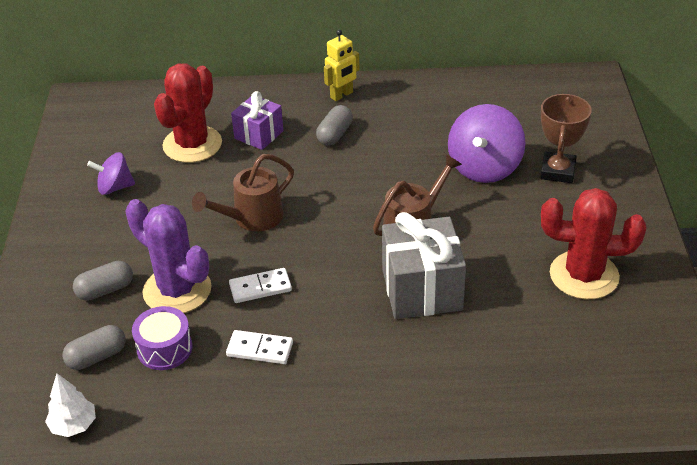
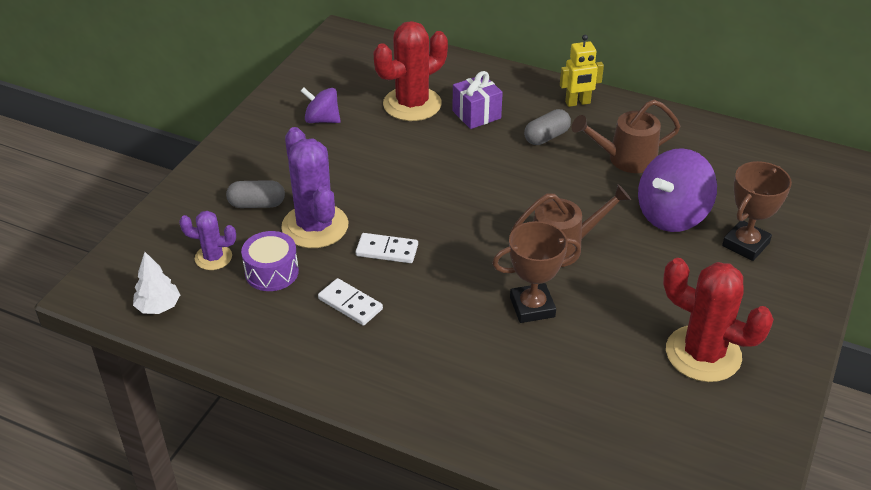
camera: 25 degrees right, 0 degrees up
(97, 357) = (213, 257): grey capsule -> purple cactus
(251, 218) = (420, 187): brown watering can -> brown watering can (625, 159)
(422, 290) = (532, 307): grey gift -> brown trophy

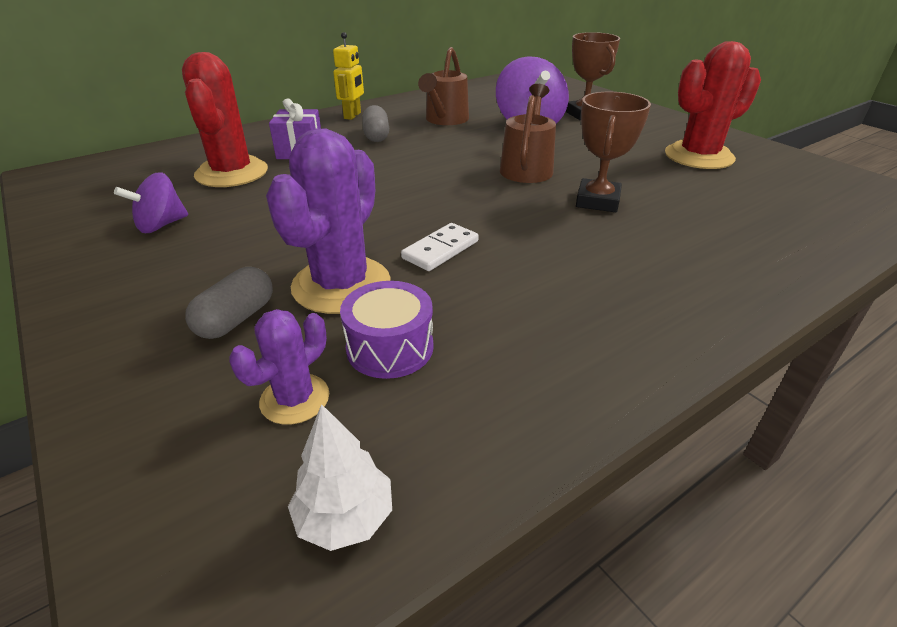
camera: 60 degrees left, 5 degrees down
(315, 226) = (341, 285): purple cactus -> purple cactus turned 75 degrees counterclockwise
(350, 304) = (511, 301): white domino -> none

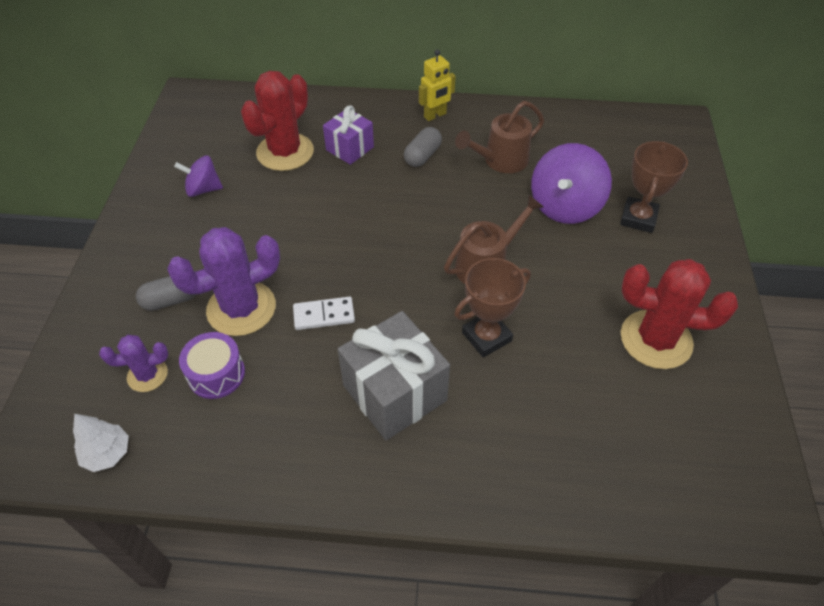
camera: 40 degrees right, 15 degrees up
(590, 265) = (394, 393): none -> grey gift

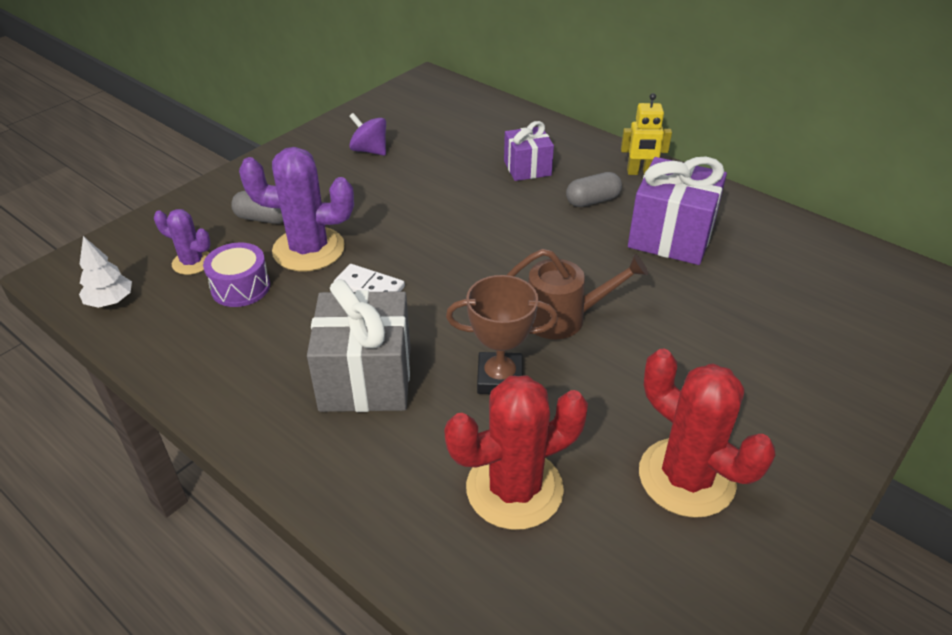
camera: 35 degrees right, 10 degrees down
(285, 152) = (466, 149): red cactus -> red cactus (514, 489)
(500, 161) = (671, 236): brown watering can -> purple gift
(565, 206) = (704, 305): purple spinning top -> none
(638, 218) = (784, 354): brown trophy -> none

